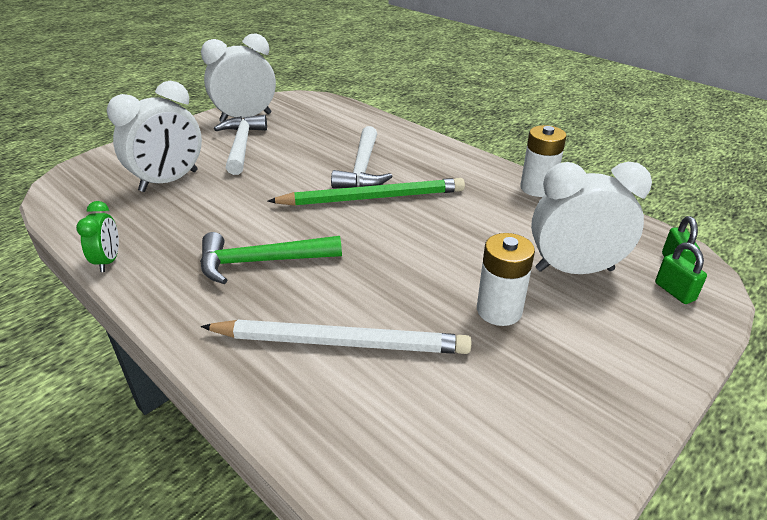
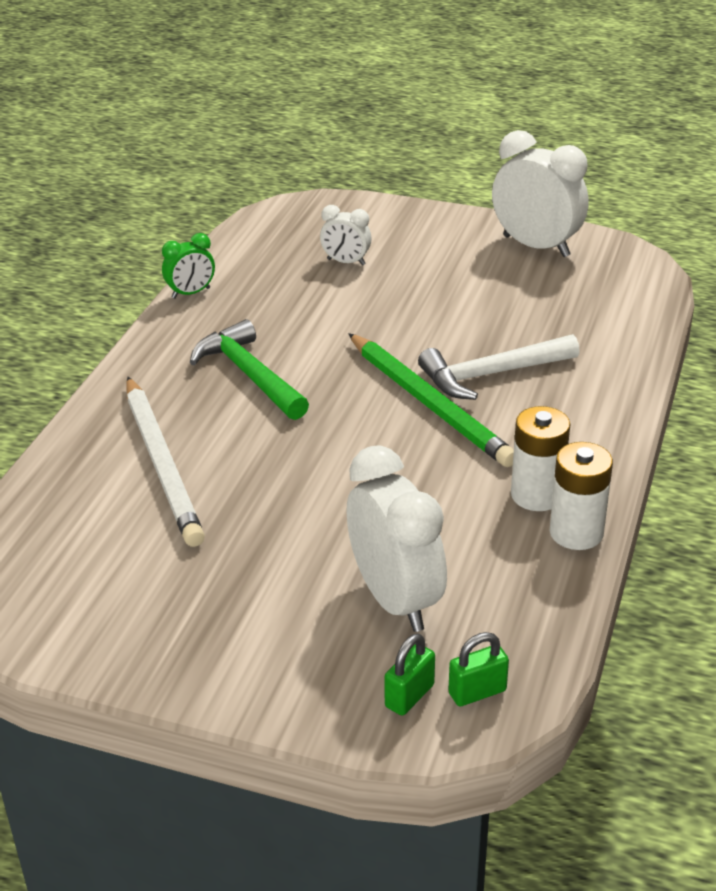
camera: 65 degrees right, 0 degrees up
(169, 181) = (346, 262): white clock -> white clock, size x0.52
(242, 145) = (464, 272): white hammer -> none
(499, 310) = (274, 554): white battery -> white battery (536, 495)

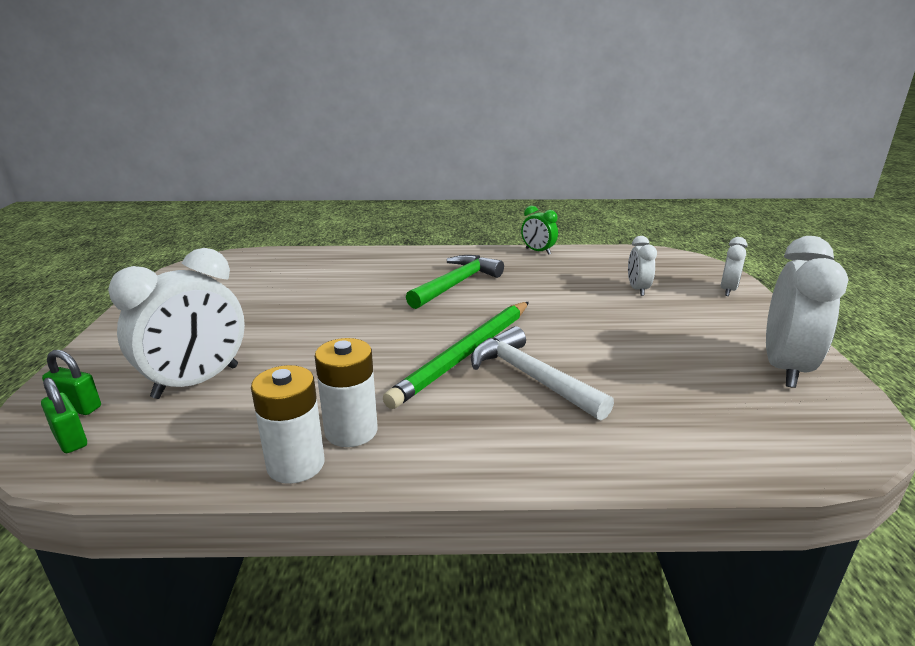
camera: 70 degrees right, 10 degrees down
(162, 464) = (342, 278): white pencil -> none
(381, 214) = (728, 290): none -> white clock

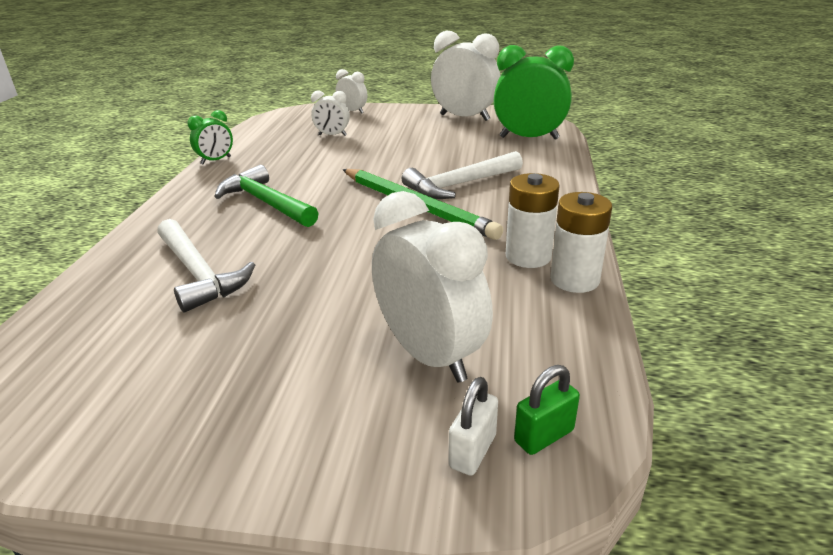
camera: 80 degrees left, 5 degrees up
(78, 407) = (473, 451): green padlock -> white padlock
(336, 281) = (199, 274): none -> white hammer
(743, 430) = (529, 138): none -> green clock

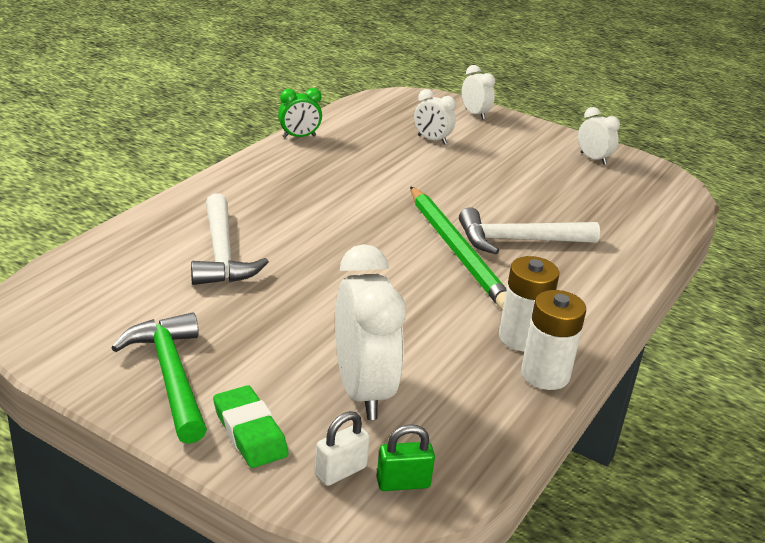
camera: 20 degrees right, 0 degrees up
(266, 202) = (318, 200): green hammer -> green hammer (171, 376)
(343, 448) = (250, 432): none -> green eraser
(464, 117) = (593, 159): white clock -> white clock, size x0.52
(529, 138) = (643, 207): green clock -> none

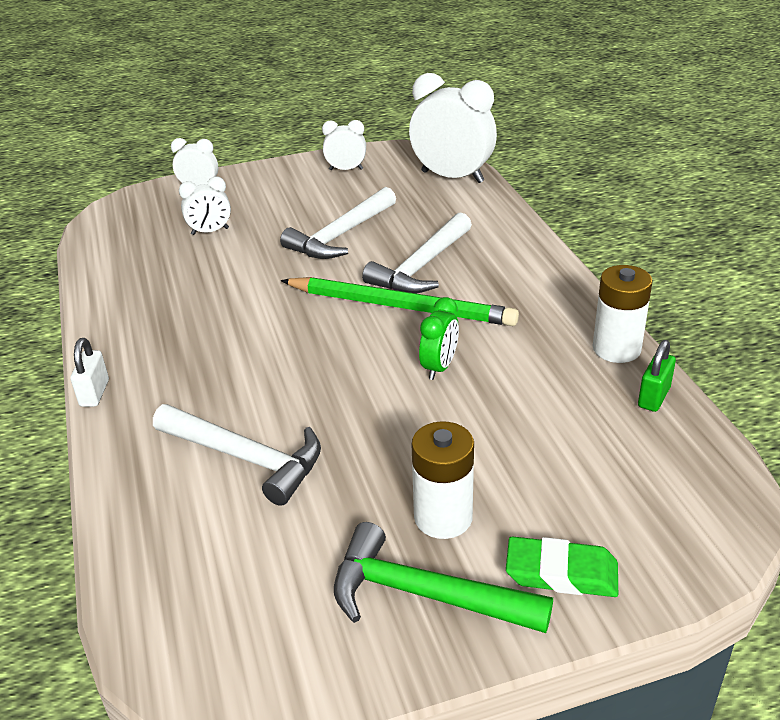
camera: 45 degrees left, 5 degrees up
(299, 137) = (96, 305): green clock -> green clock (439, 367)
(341, 471) = (661, 535): white padlock -> white padlock (94, 393)
(362, 391) = (557, 465): white clock -> white clock (452, 177)
(403, 483) = (701, 502): green padlock -> green padlock (654, 397)
(505, 191) = (340, 235): none -> white hammer
(521, 338) = (558, 336): white battery -> white battery (443, 517)

